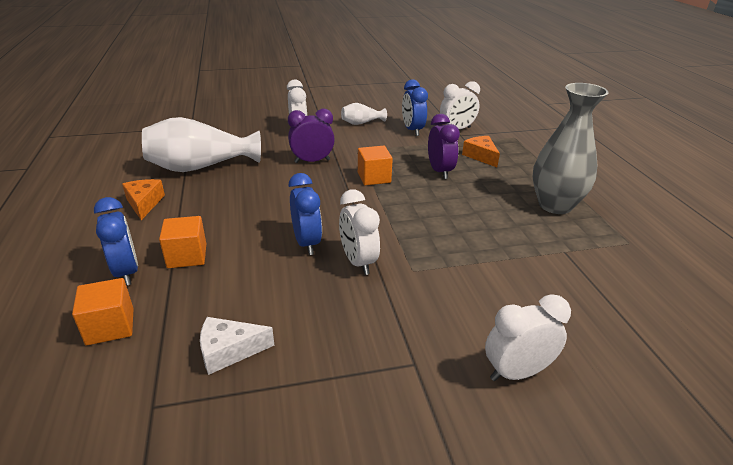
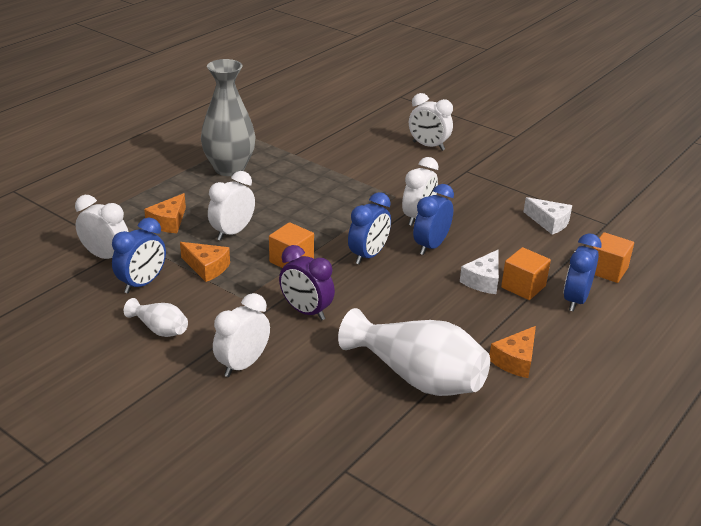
camera: 130 degrees left, 0 degrees up
(227, 241) = (483, 280): none -> white cheese
(337, 208) = (368, 256): none -> blue clock
(405, 150) = (207, 268): none -> orange cheese
(440, 171) = (232, 232): purple clock -> white clock

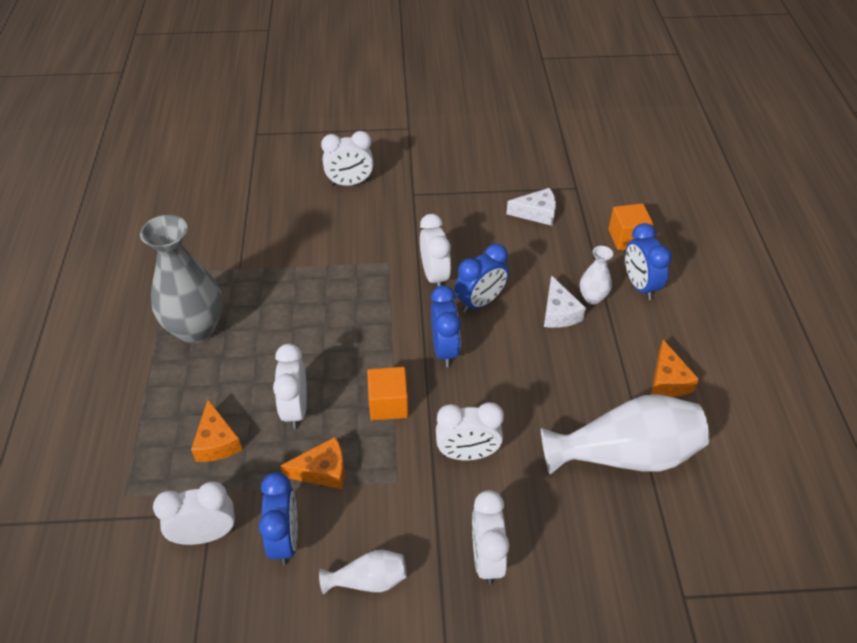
camera: 40 degrees left, 15 degrees up
(306, 311) = (467, 454): purple clock -> white clock
(430, 246) = (480, 302): blue clock -> blue clock turned 120 degrees counterclockwise
(523, 287) = (592, 298): orange cube -> white vase

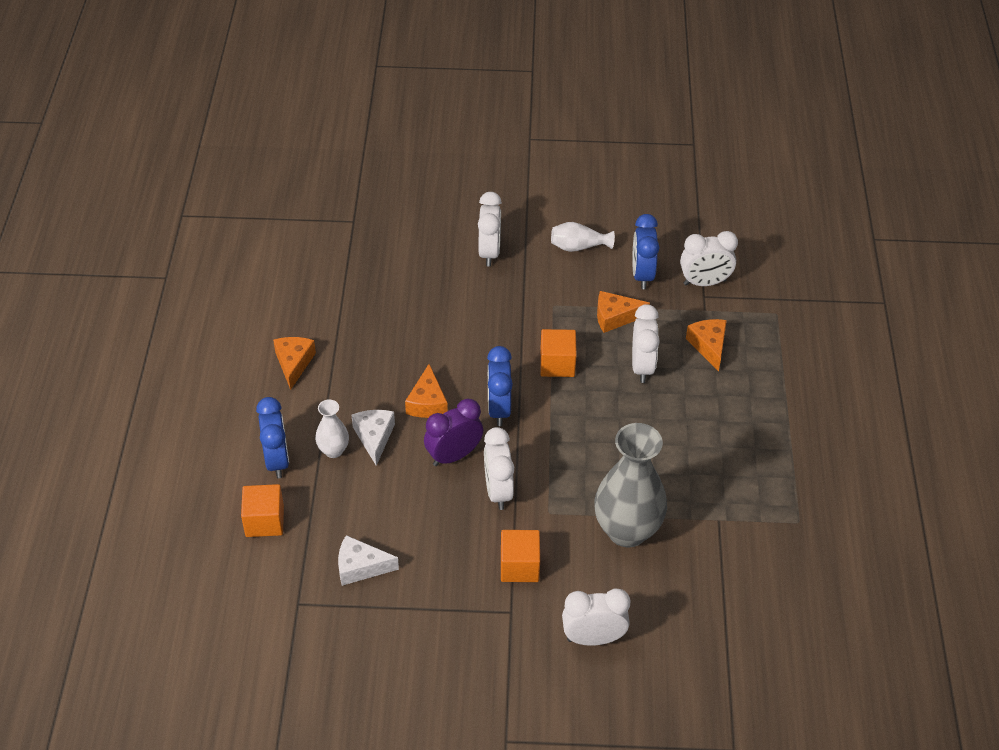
camera: 175 degrees left, 0 degrees up
(196, 329) = (751, 451): grey vase -> grey vase (627, 531)
(409, 223) = (519, 566): none -> orange cube
(467, 454) = (492, 320): white clock -> none
(480, 302) = (454, 455): blue clock -> purple clock
(517, 350) = (427, 402): none -> orange cheese
(625, 455) = (358, 308): white vase -> none

